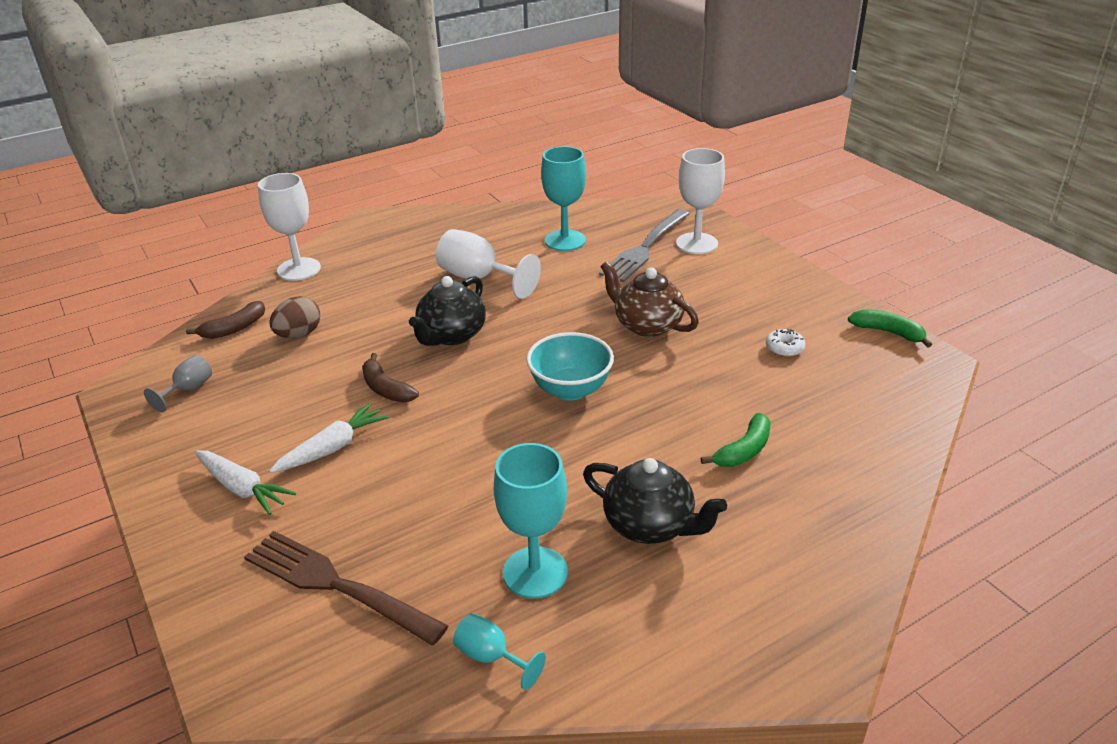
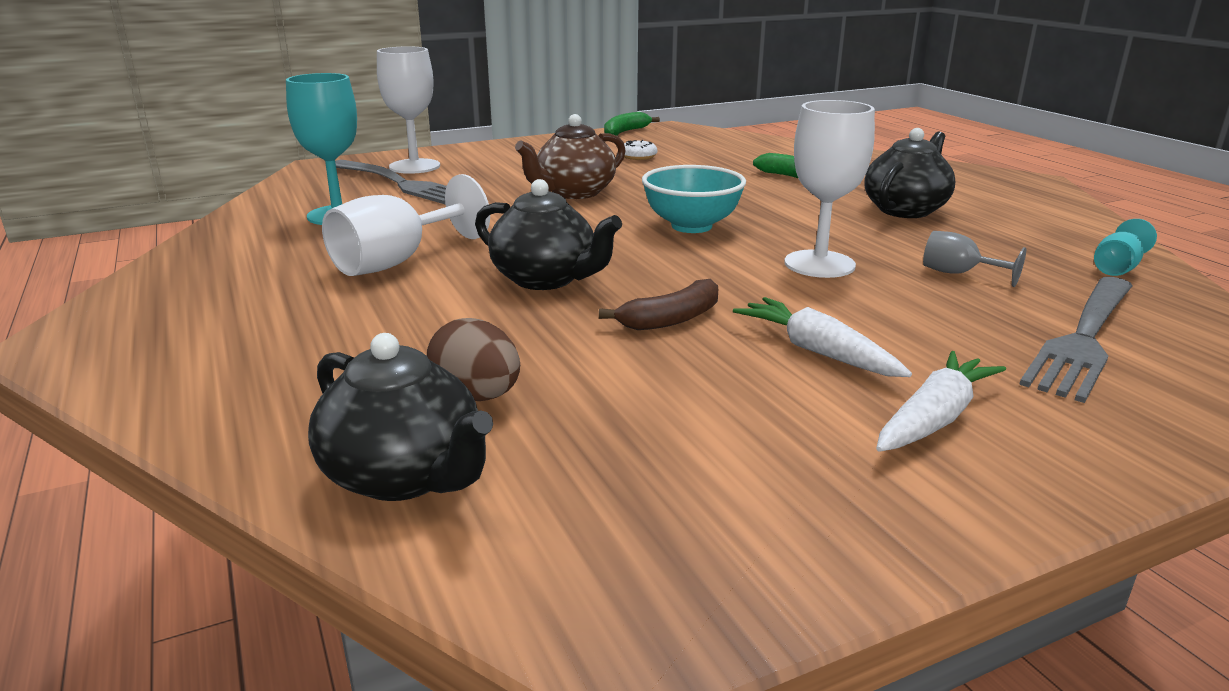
camera: 85 degrees left, 10 degrees down
(188, 389) = (638, 513): grey goblet -> grey goblet (958, 274)
(234, 328) = (405, 476): brown banana -> black teapot
(299, 269) = (198, 412): white goblet -> white goblet (819, 264)
(336, 585) = (1083, 339): brown fork -> grey fork
(535, 572) = (994, 249): turquoise goblet -> none

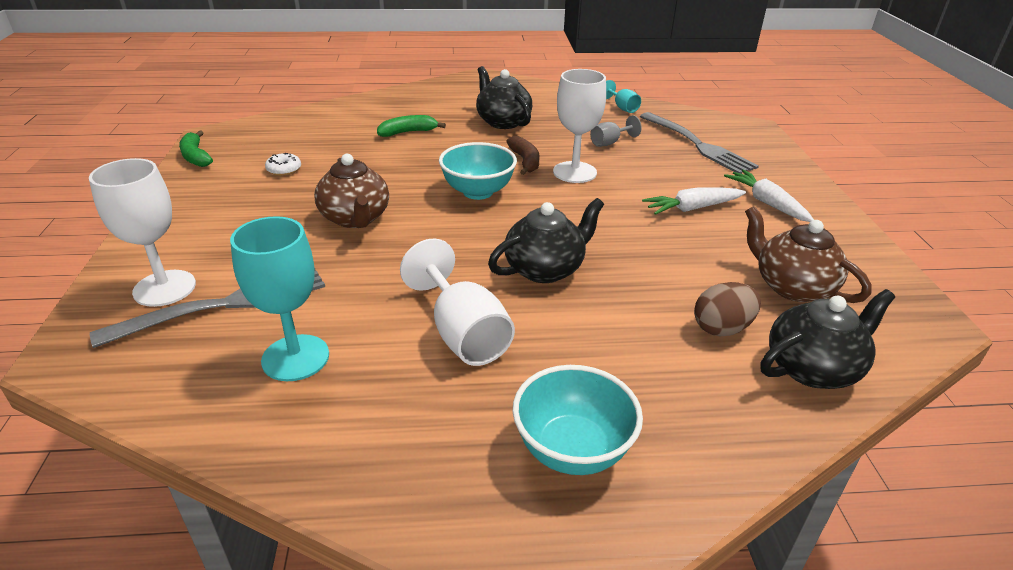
camera: 70 degrees left, 10 degrees up
(221, 330) = (572, 450): none -> turquoise bowl
(638, 452) = (791, 287): none -> brown teapot
(671, 319) = (634, 238): brown banana -> brown banana (525, 161)

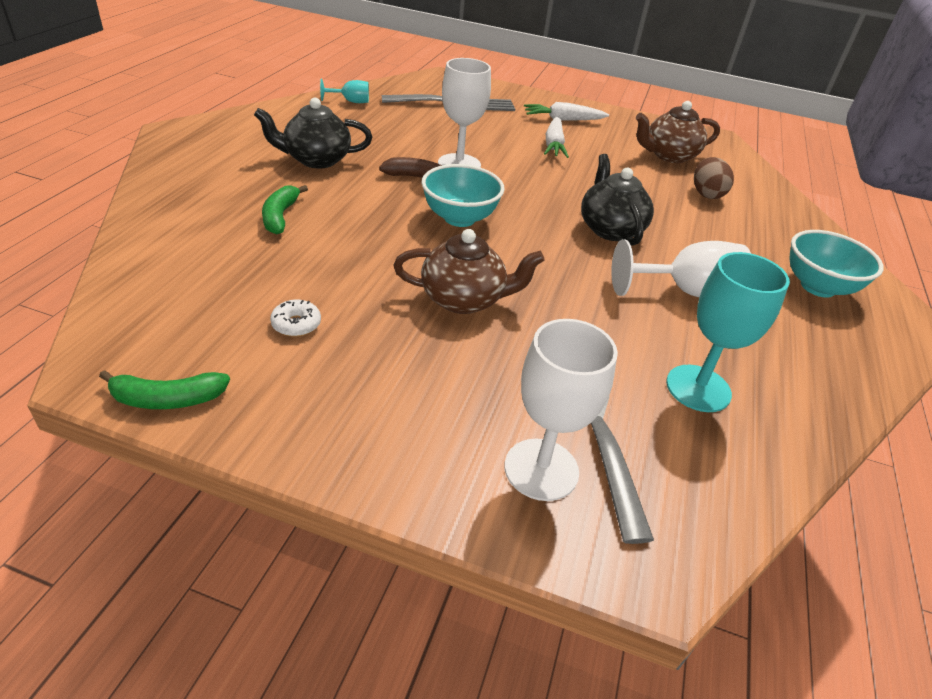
camera: 70 degrees left, 5 degrees up
(609, 143) = (417, 131): grey goblet -> none
(813, 368) = (751, 184): black teapot -> none

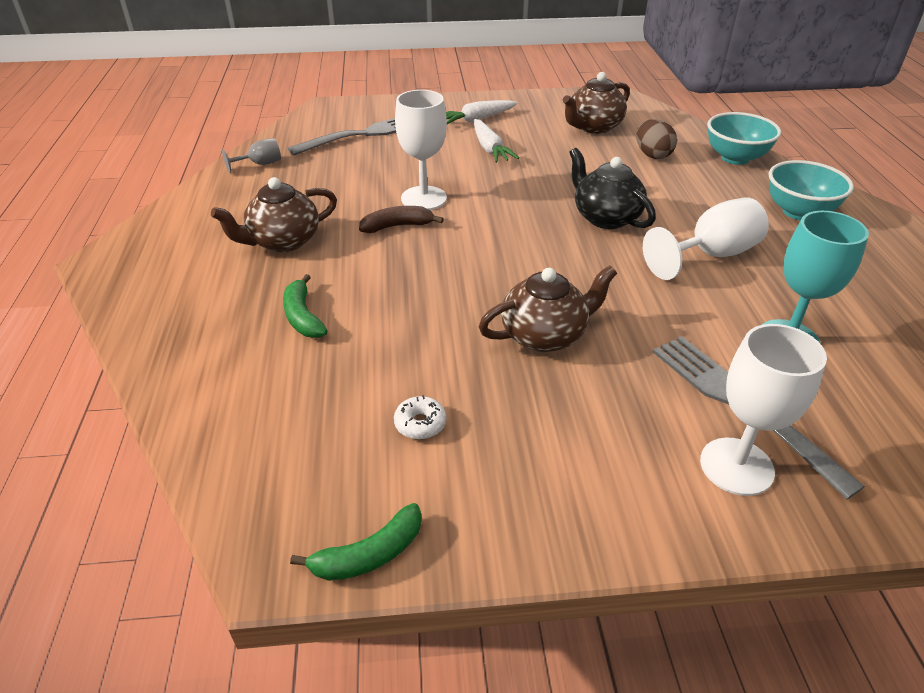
camera: 20 degrees left, 0 degrees up
(316, 160) = (283, 241): black teapot -> brown teapot
(351, 102) = (260, 164): turquoise goblet -> grey goblet
(459, 218) = (471, 255): turquoise bowl -> turquoise bowl (735, 158)

